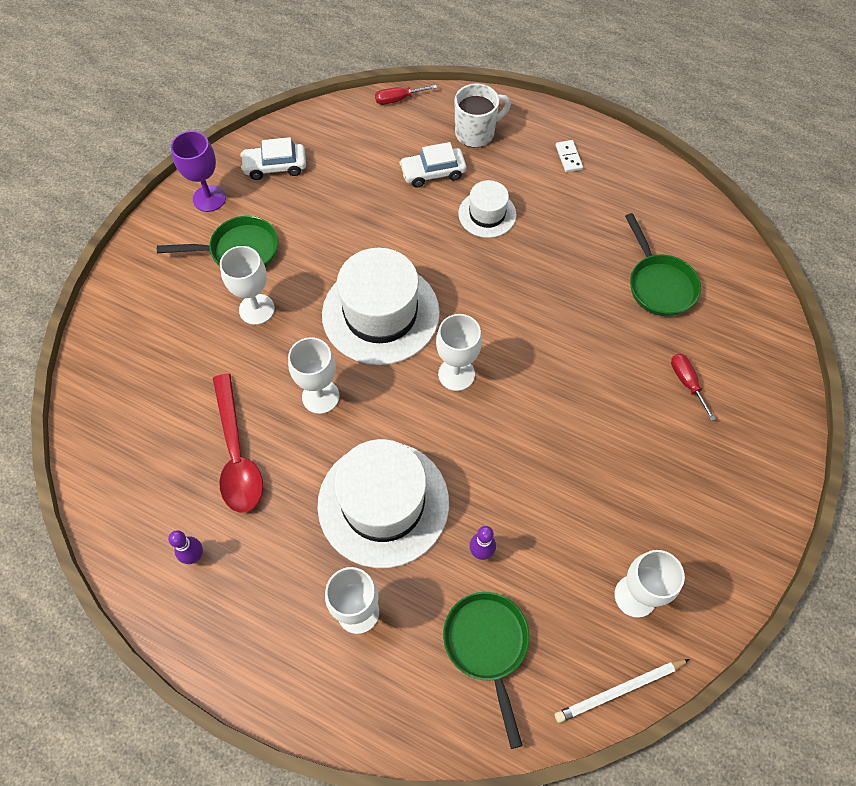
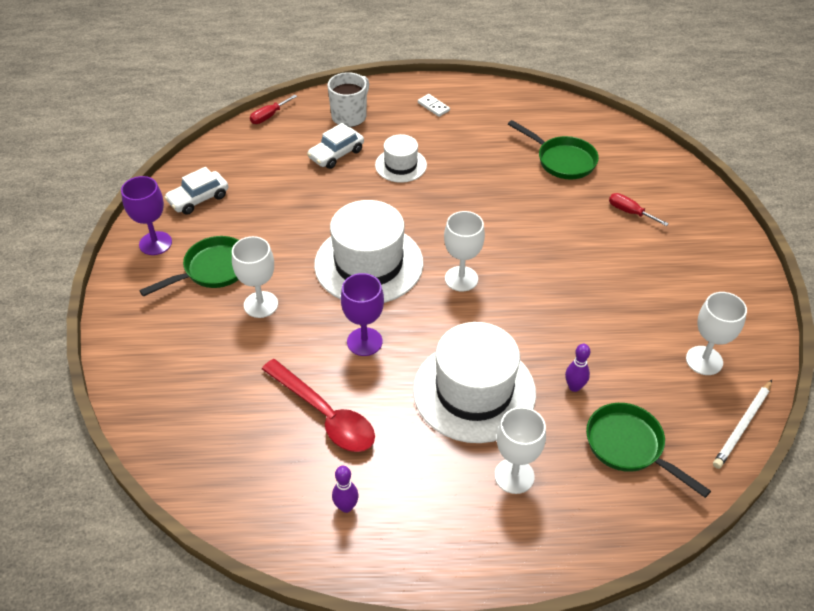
camera: 30 degrees left, 15 degrees down
(320, 396) = (364, 342): white goblet -> purple goblet

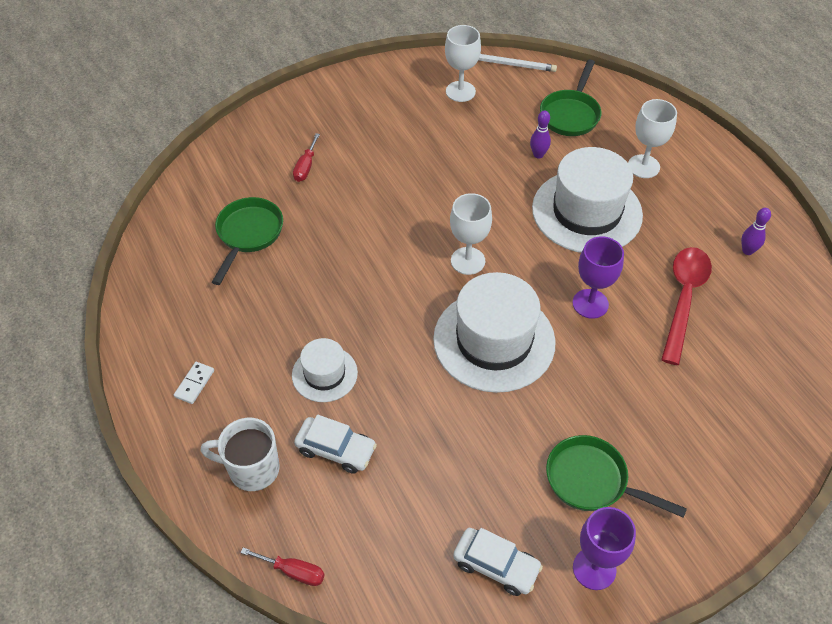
camera: 115 degrees left, 5 degrees up
(261, 304) = (606, 408): white goblet -> none

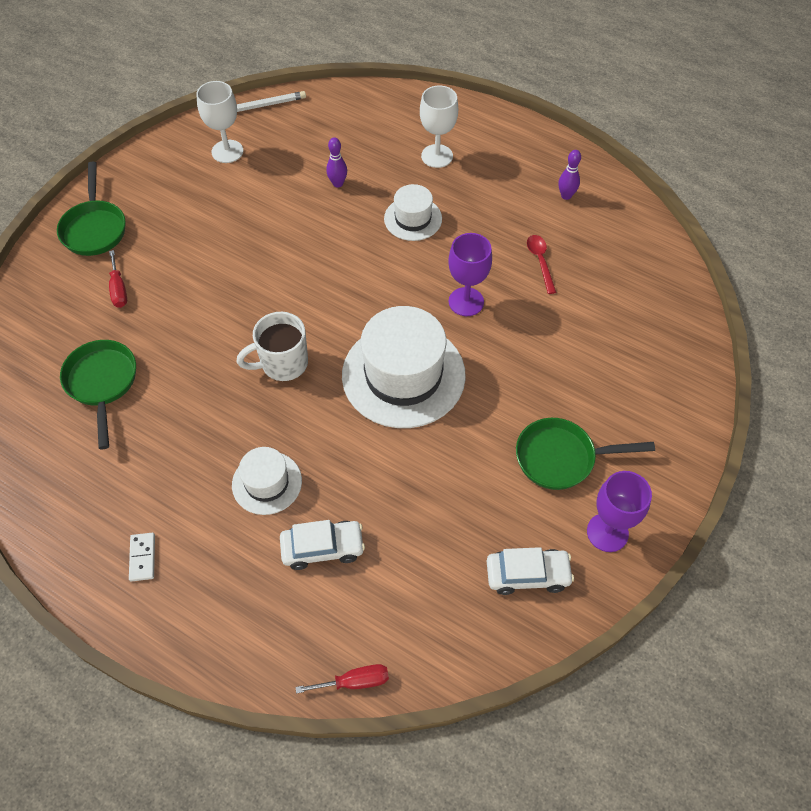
camera: 30 degrees left, 5 degrees up
(252, 469) = (254, 609): white mug -> white mug (283, 364)
(468, 261) = (334, 312): white goblet -> none
(571, 114) = (344, 133): green pan -> green pan (94, 228)
(586, 211) = (413, 219): white hat -> white hat, size x0.53
(684, 299) = (540, 261): red spoon -> red spoon, size x0.53

